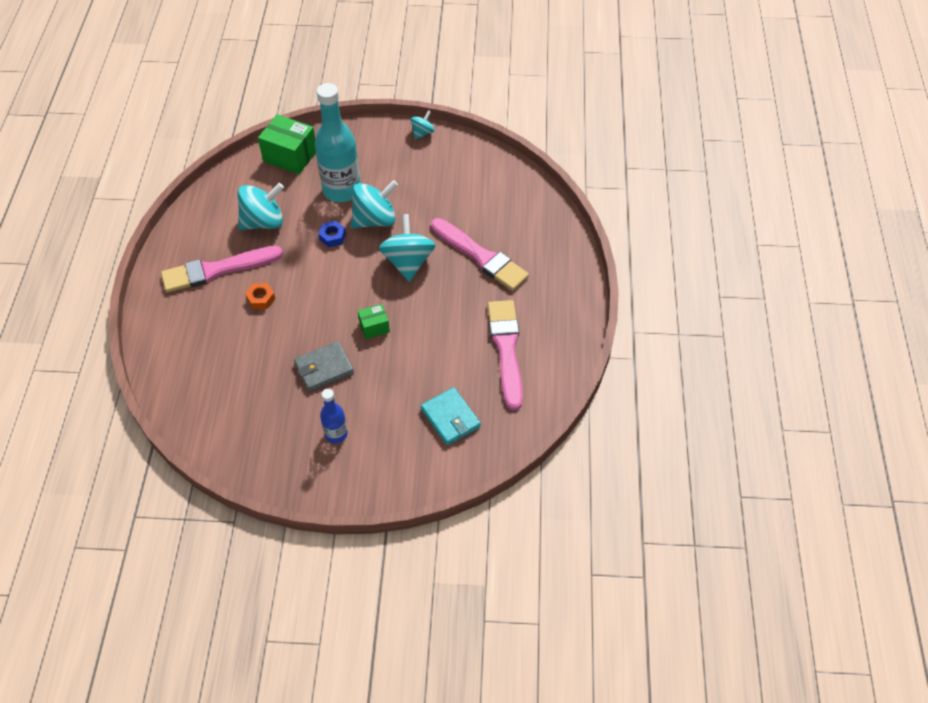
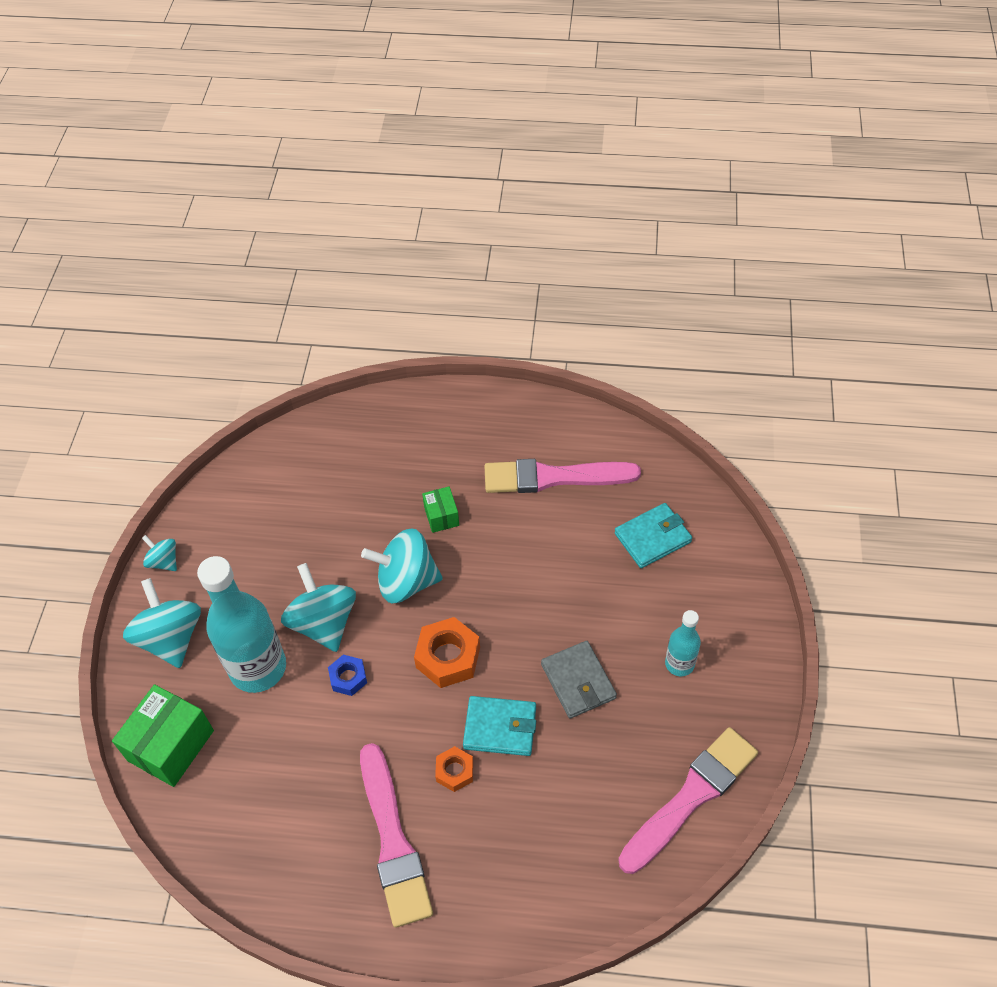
camera: 85 degrees left, 0 degrees up
(263, 222) = (304, 778): turquoise spinning top -> turquoise spinning top (171, 638)
(291, 322) = (500, 728): none -> turquoise wallet
(336, 434) = (679, 664): blue bottle -> turquoise bottle
(346, 290) = (448, 657): none -> orange nut
(374, 327) = (513, 621): green box -> green box (441, 516)
(481, 256) = (406, 498): pink brush -> pink brush (691, 796)

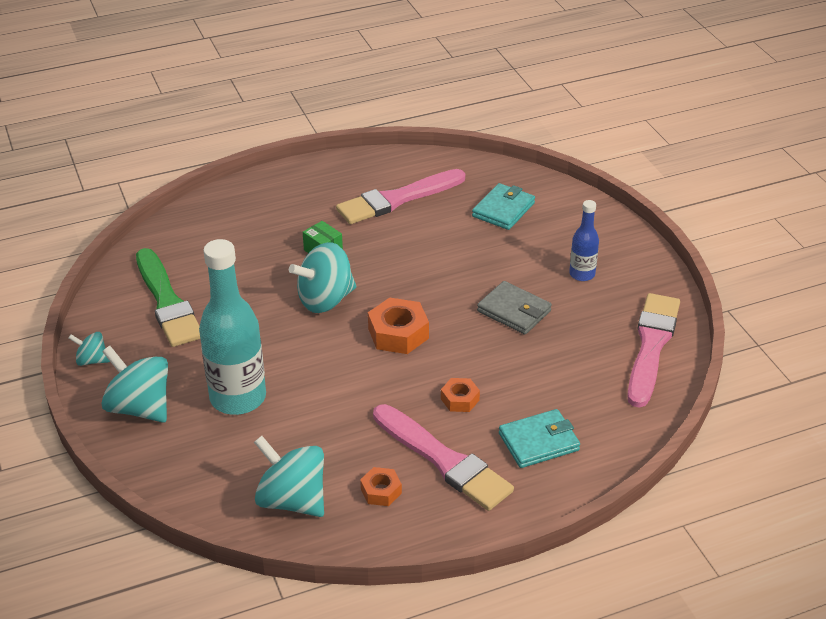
camera: 30 degrees left, 15 degrees down
(171, 745) = (197, 476): green box -> none
(265, 519) = (167, 302): none -> green brush
(314, 848) = (381, 491): none -> orange nut
(323, 623) = (274, 349): turquoise spinning top -> turquoise spinning top (292, 500)
(348, 678) = (324, 375): blue nut -> none
(500, 728) = (475, 360): turquoise wallet -> turquoise wallet (538, 442)
(679, 664) = (582, 274): turquoise bottle -> blue bottle

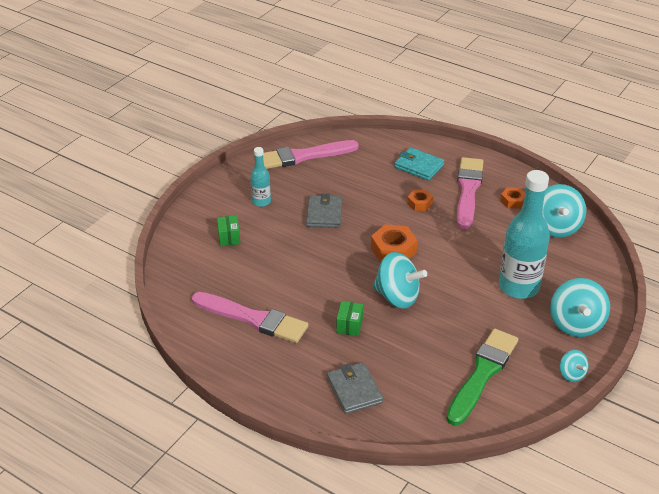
camera: 125 degrees left, 0 degrees up
(245, 219) = (354, 390): none -> grey wallet
(503, 210) = (220, 261): turquoise wallet -> none
(537, 228) = (229, 237): none -> green box
(582, 274) = (261, 202): blue bottle -> turquoise bottle

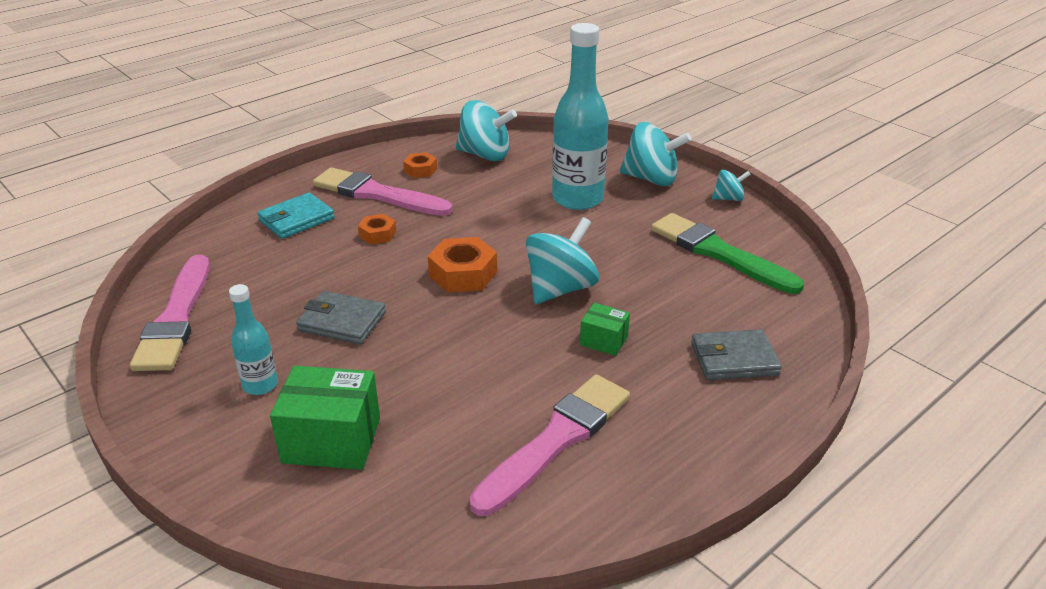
camera: 75 degrees left, 5 degrees down
(229, 237) = (331, 440): green box -> green box, size x1.86

